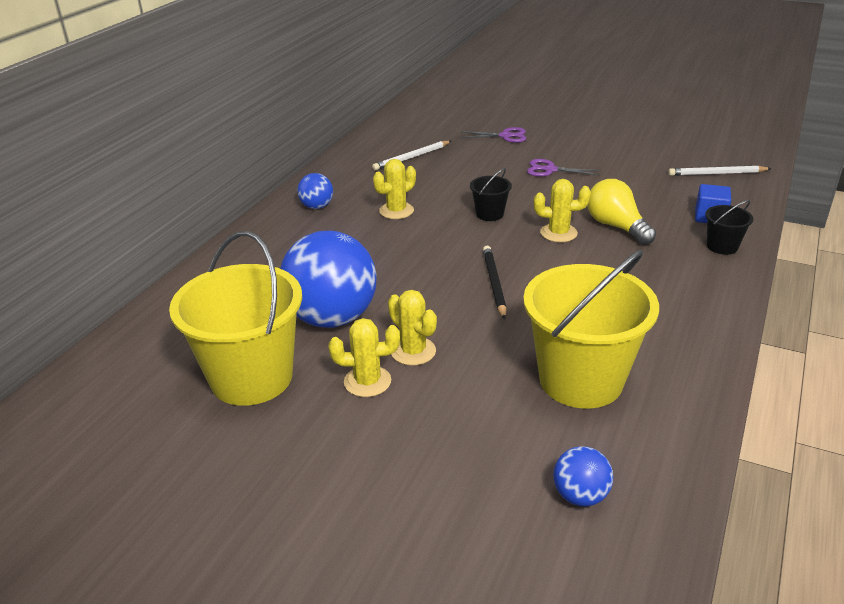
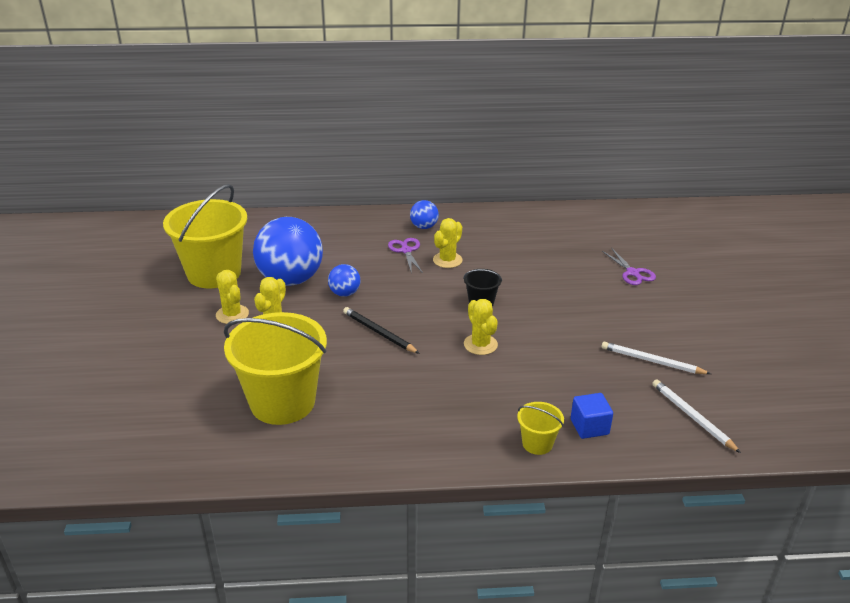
camera: 60 degrees right, 0 degrees up
(396, 211) = (447, 260): yellow cactus -> yellow cactus turned 75 degrees counterclockwise
(412, 157) = (540, 240): white pencil -> white pencil (652, 361)
(494, 283) = (379, 332): black pencil -> black pencil turned 105 degrees counterclockwise
(550, 170) = (591, 313): purple scissors -> purple scissors (406, 251)
(580, 495) = (162, 428): blue ball -> blue ball (344, 293)
(616, 226) = (519, 373): yellow light bulb -> none
(722, 246) = (537, 443): black bucket -> yellow bucket

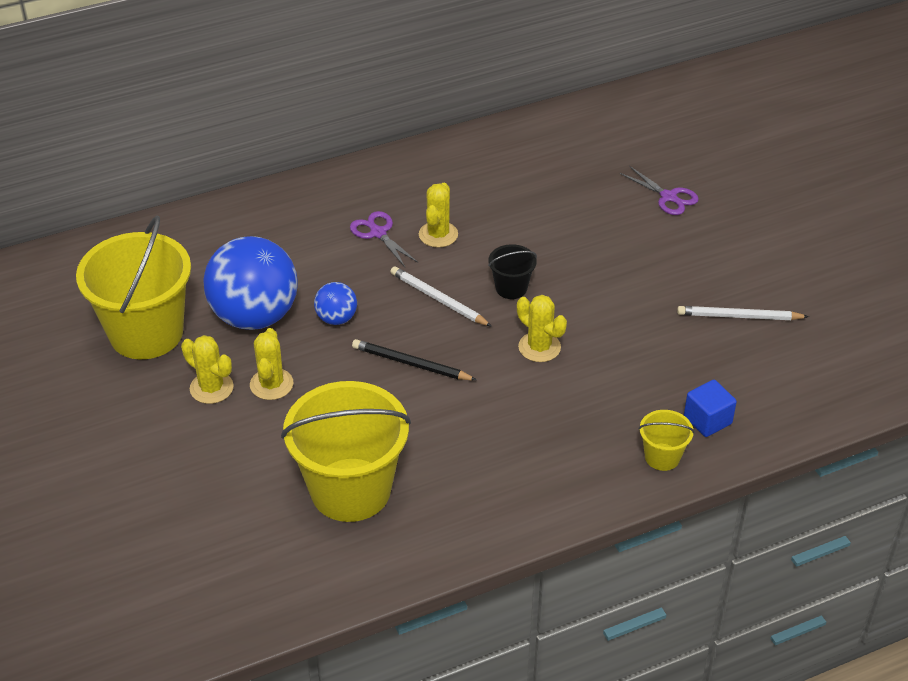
camera: 20 degrees left, 10 degrees up
(424, 227) = (381, 189): blue ball -> none
(692, 417) = (808, 376): white pencil -> white pencil (439, 299)

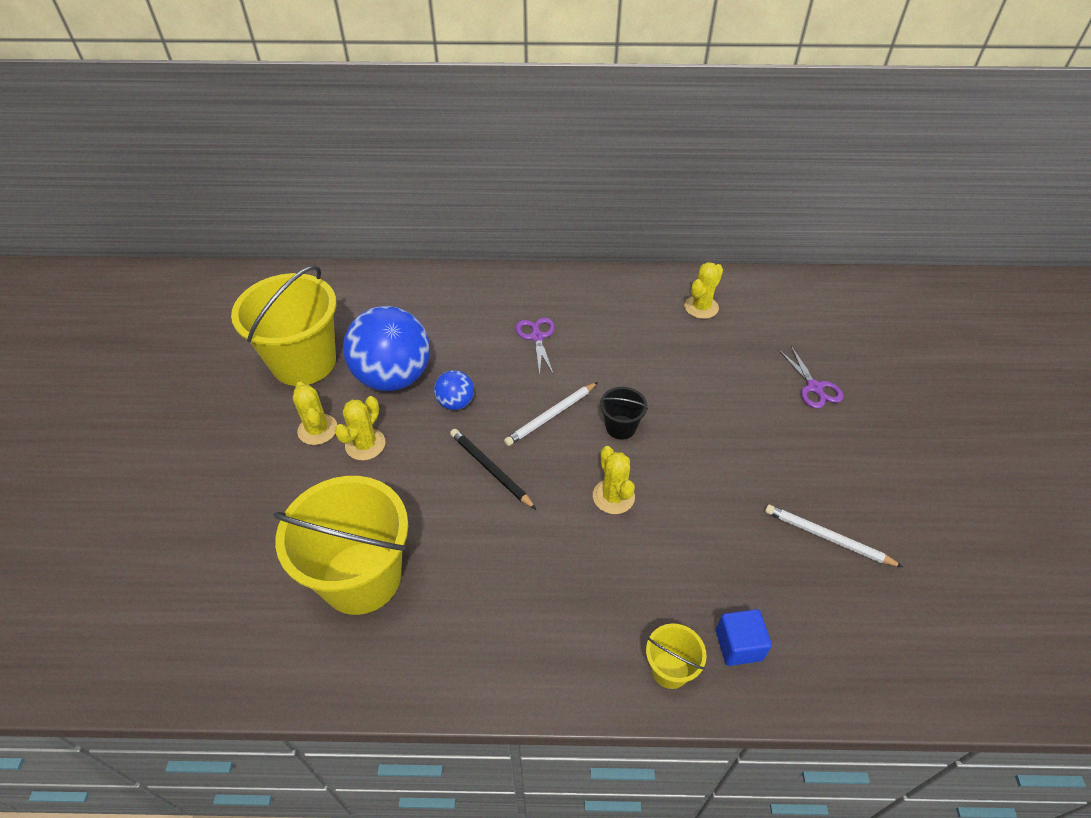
camera: 25 degrees right, 5 degrees up
(438, 234) = (586, 355): yellow cactus -> yellow cactus (701, 307)
(439, 299) = (551, 415): white pencil -> white pencil turned 105 degrees counterclockwise

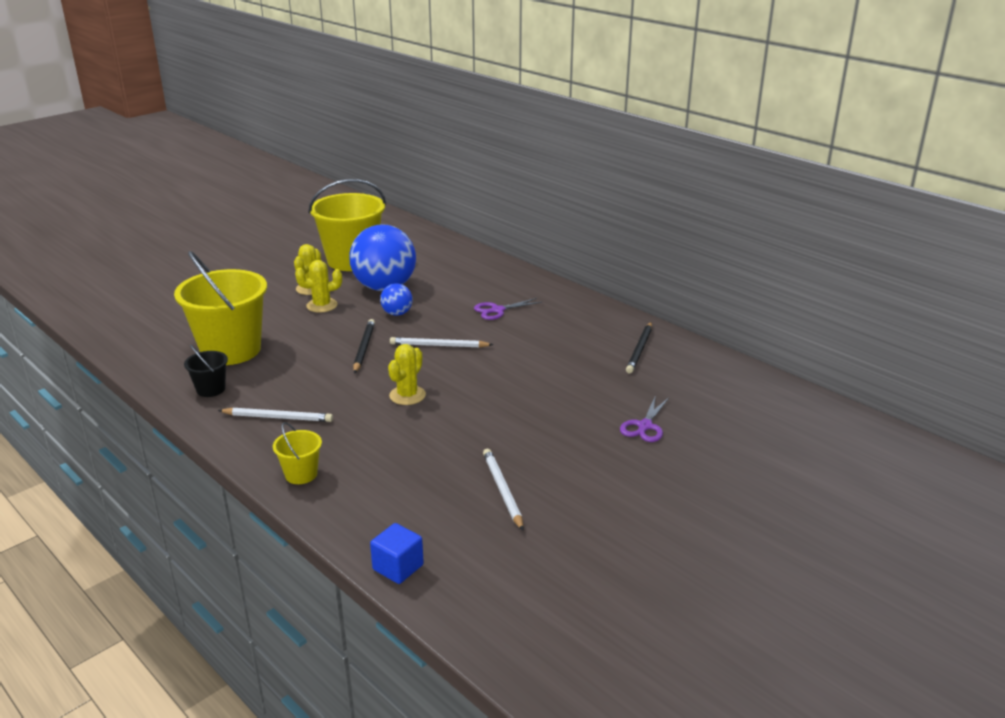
camera: 45 degrees right, 20 degrees down
(537, 337) = (497, 310): purple scissors -> purple scissors turned 150 degrees counterclockwise
(546, 623) = (277, 417): none -> white pencil
(620, 427) = (470, 372): black bucket -> black bucket (211, 389)
(701, 307) = (639, 349): yellow cactus -> black pencil
(738, 645) = (354, 492): blue cube -> blue cube (398, 567)

